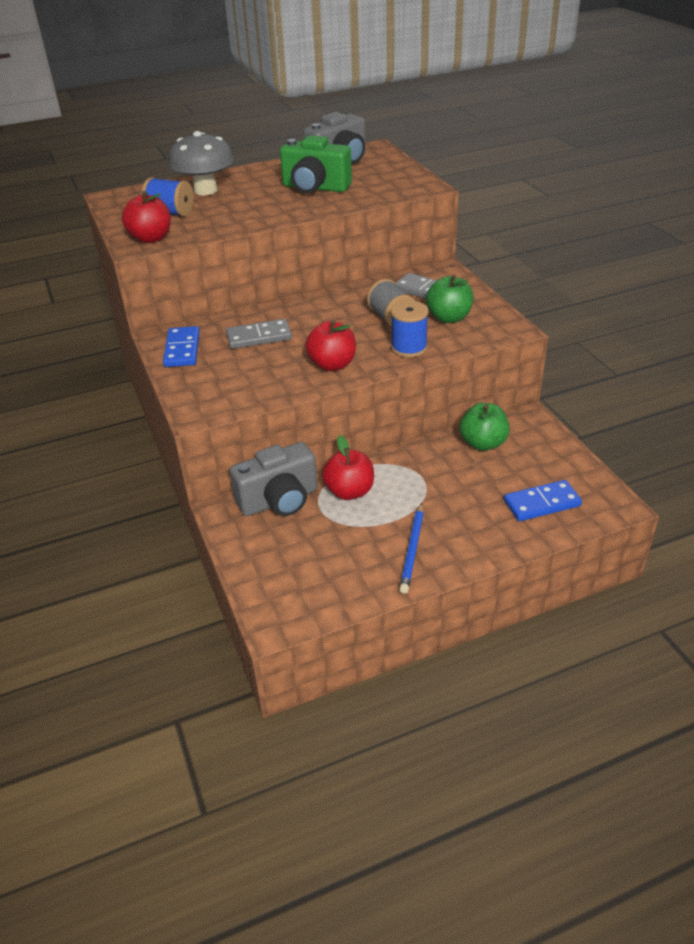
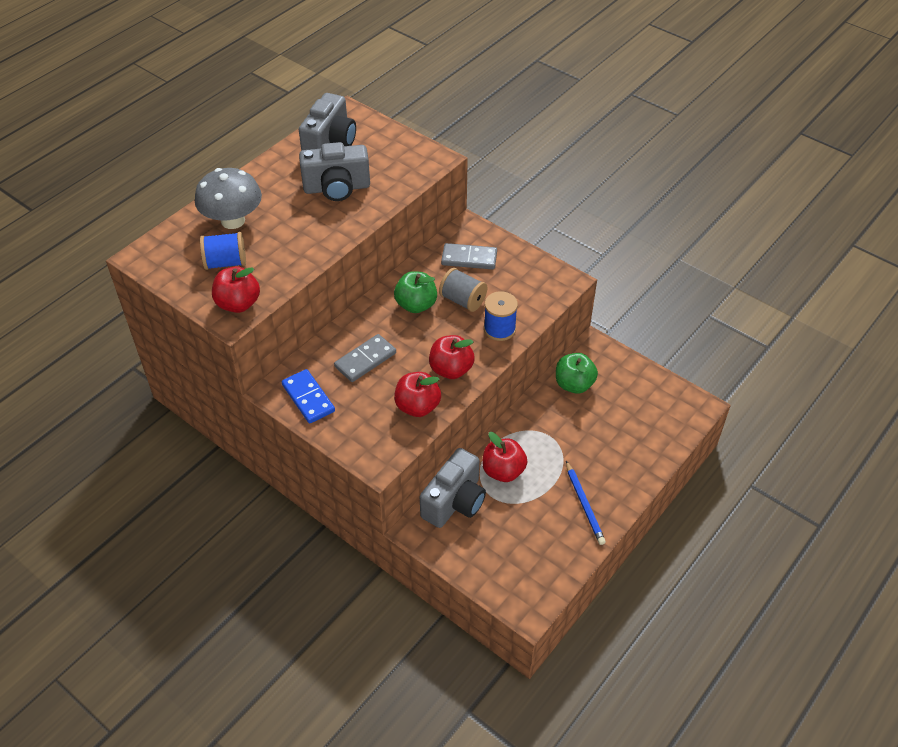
camera: 30 degrees left, 10 degrees up
(274, 383) = (417, 406): none -> red apple
(315, 188) = (337, 188): green camera -> grey camera
(449, 318) = (509, 284): green apple -> green apple (416, 305)
(542, 503) = (648, 425): blue domino -> none

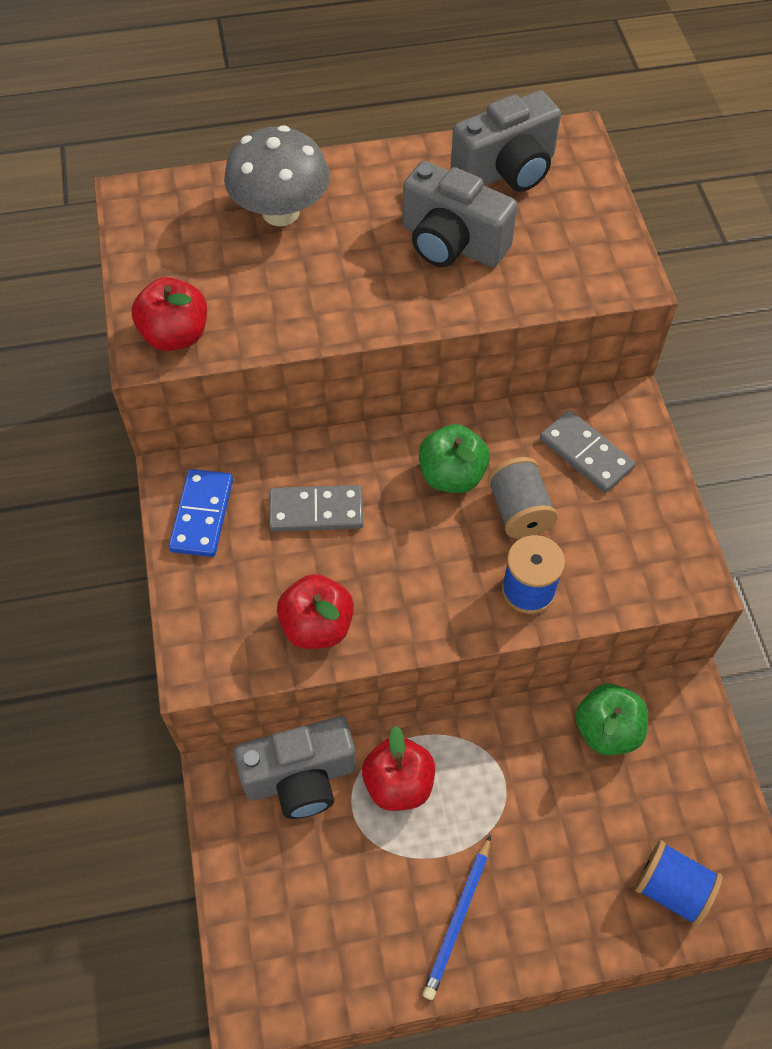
camera: 40 degrees right, 10 degrees up
(225, 263) = (216, 267): blue spool -> blue spool (671, 888)
(451, 369) = (408, 603): red apple -> none

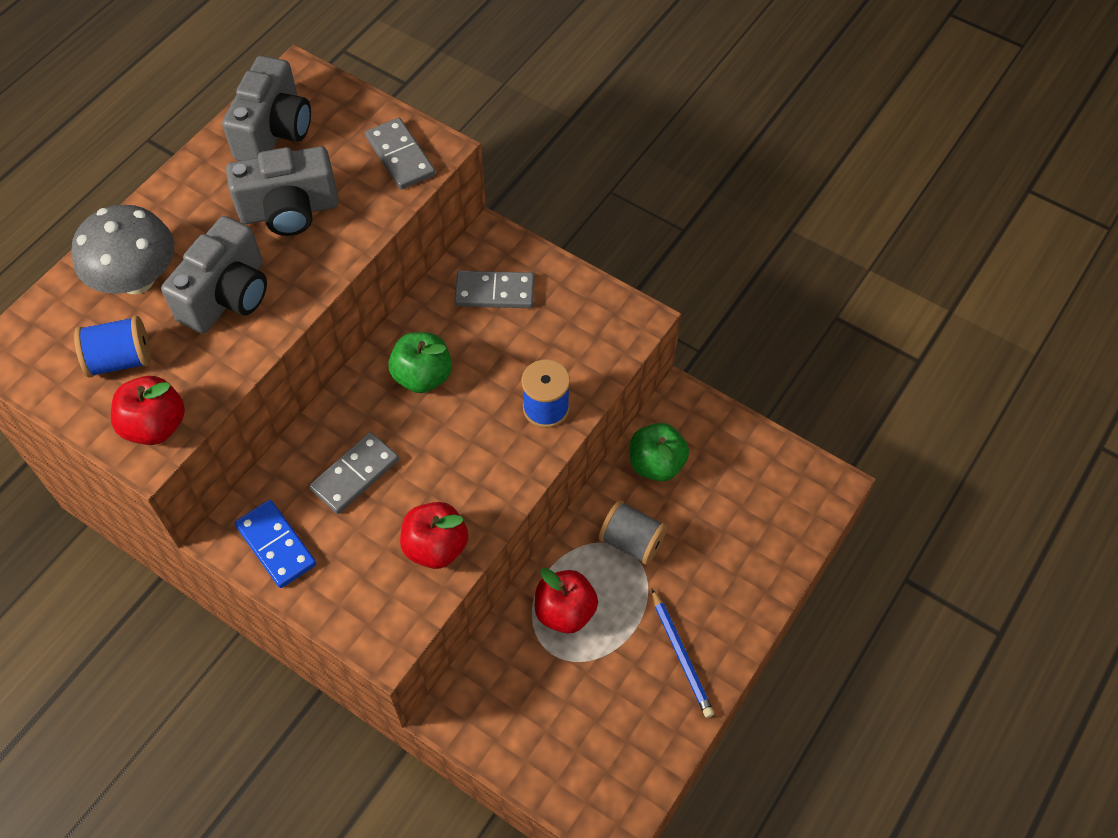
camera: 45 degrees left, 0 degrees up
(300, 778) = (500, 666): grey camera -> grey camera (227, 296)
(519, 511) = (490, 363): grey spool -> grey spool (632, 541)
(592, 264) = (400, 156): none -> grey domino
(671, 888) = (780, 522): blue spool -> blue spool (120, 360)

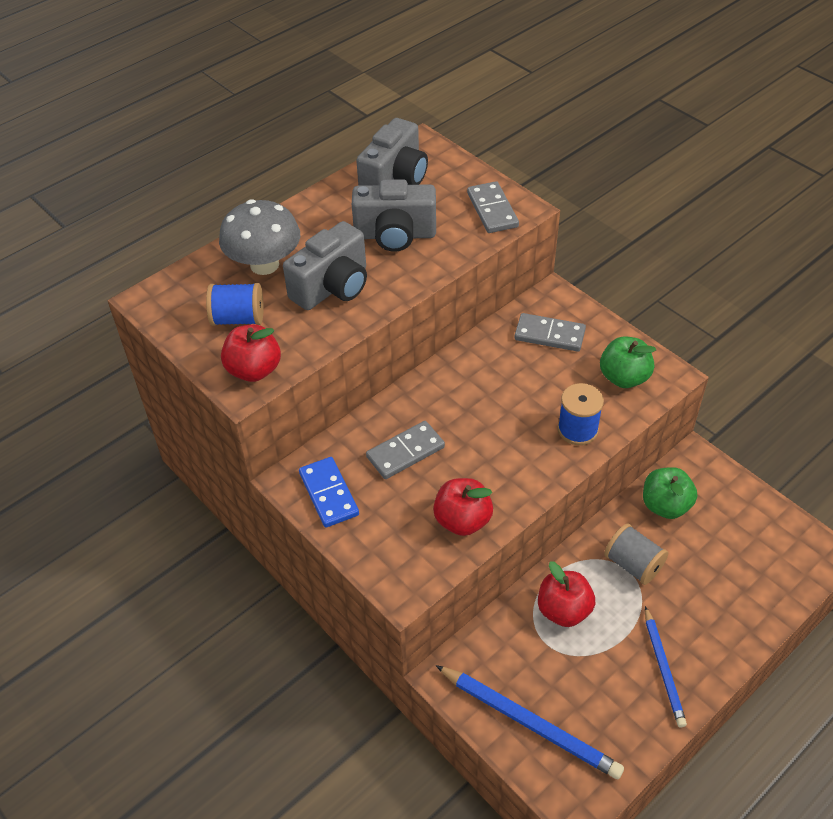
camera: 15 degrees right, 10 degrees down
(422, 376) = (477, 387): green apple -> green apple (624, 377)
(549, 749) = (529, 723): none -> blue pencil

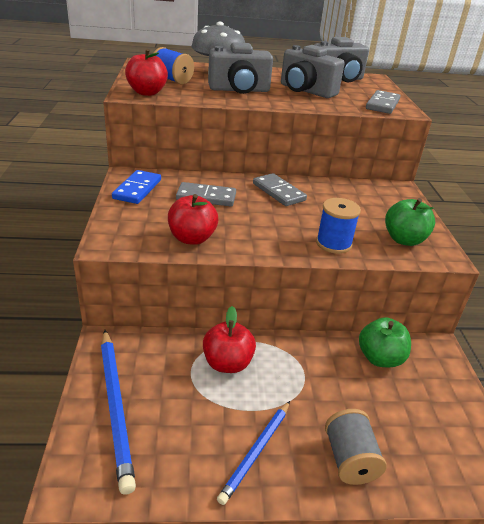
camera: 35 degrees right, 15 degrees down
(549, 335) = (373, 200): grey domino -> grey domino (278, 192)
(633, 564) = (312, 373): grey spool -> grey spool (349, 459)

